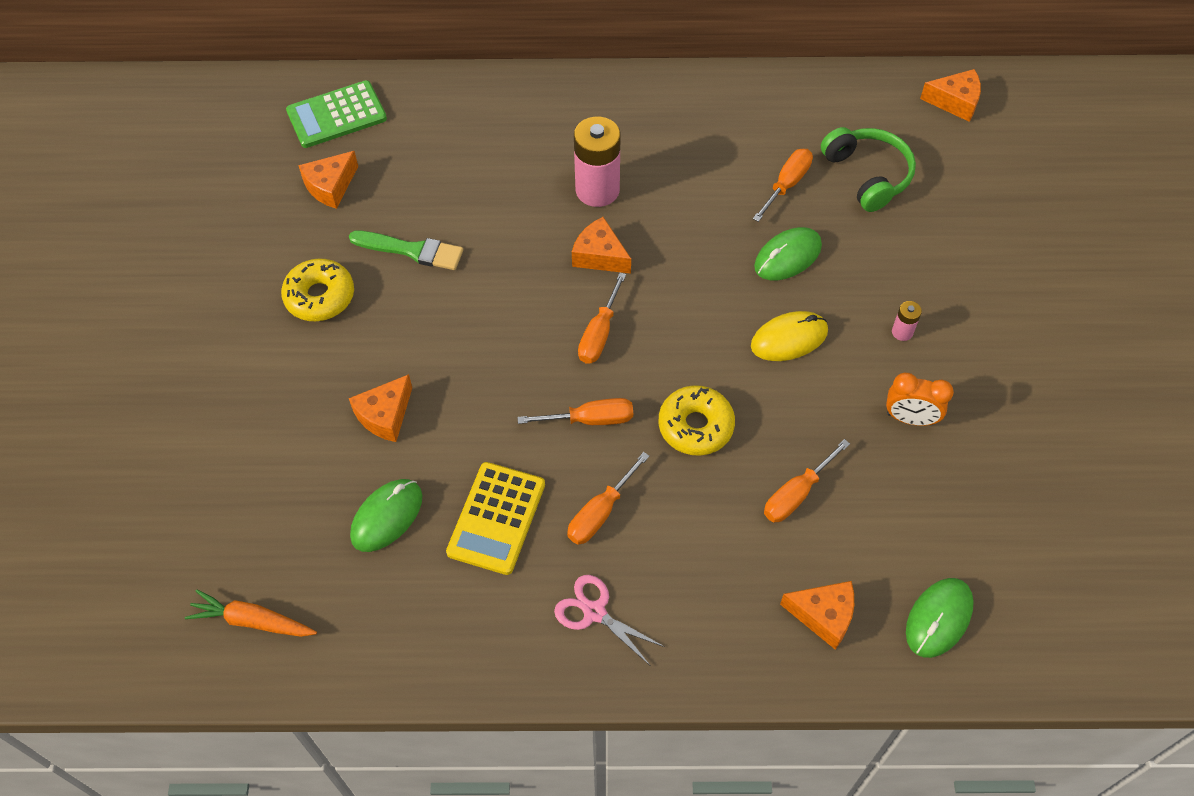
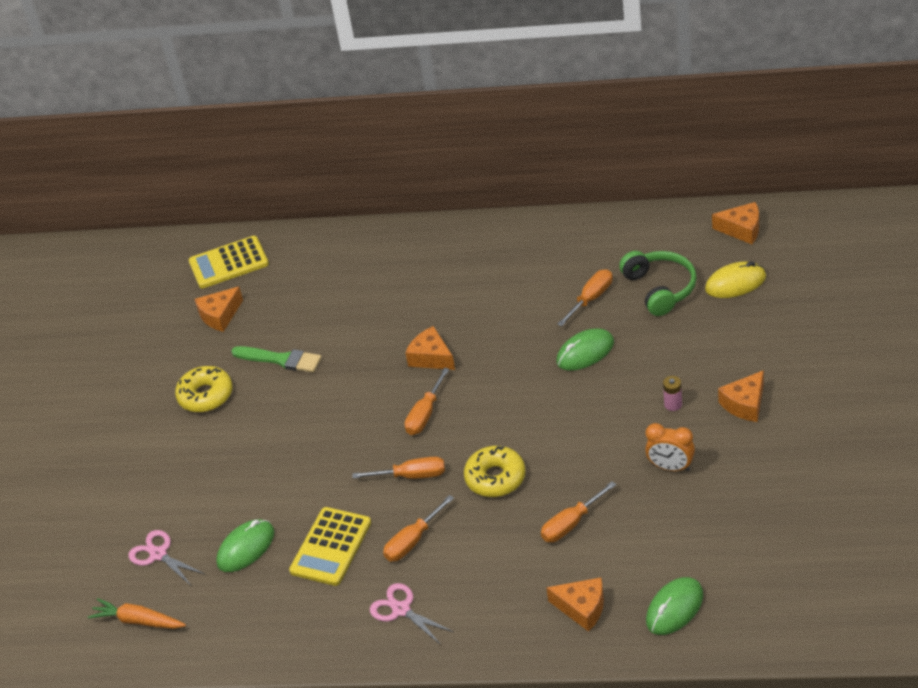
camera: 10 degrees right, 15 degrees down
(273, 523) = (158, 554): none -> pink scissors
(337, 115) = (229, 263): green calculator -> yellow calculator
(385, 415) = (250, 478): orange cheese -> orange cheese (745, 404)
(597, 190) = (434, 309): pink battery -> none
(789, 338) = (579, 412): yellow mouse -> yellow mouse (735, 283)

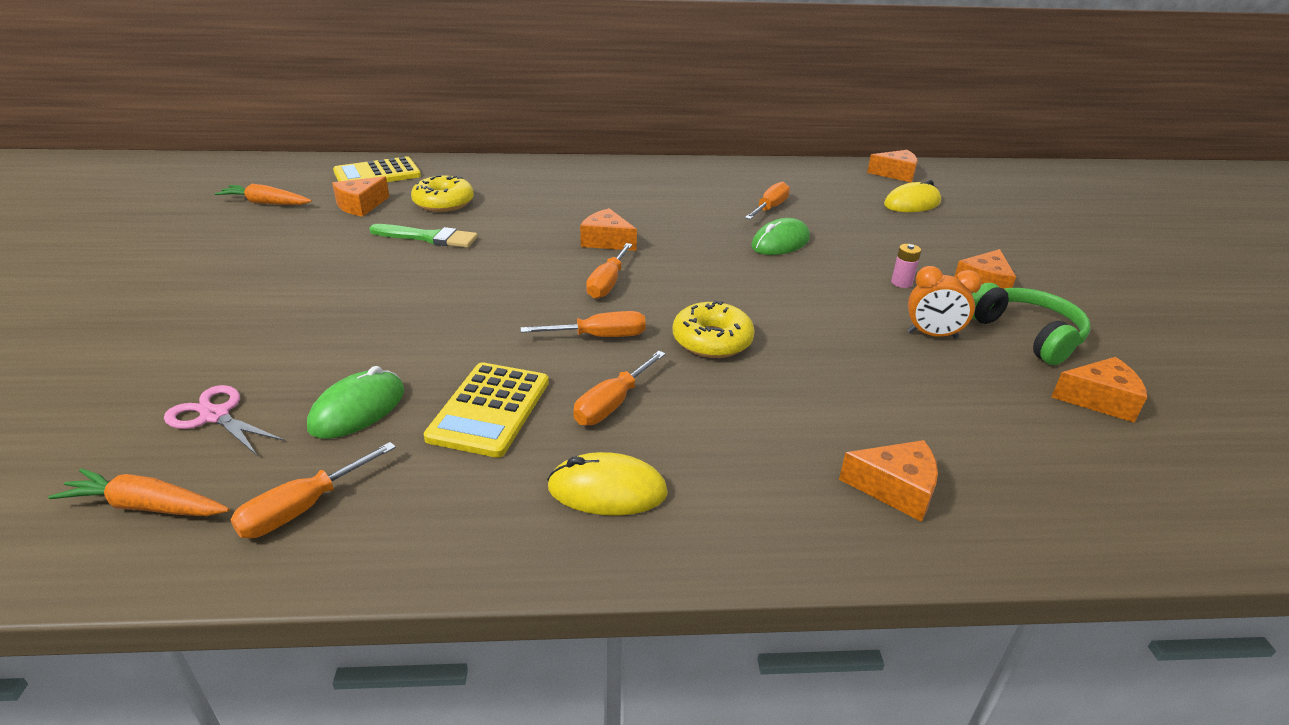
camera: 15 degrees left, 10 degrees down
(139, 316) = (266, 203): none -> orange carrot
(205, 395) = (330, 262): yellow donut -> yellow donut (443, 203)
(401, 610) = (607, 490): pink scissors -> yellow mouse
(571, 524) = (832, 388): orange screwdriver -> orange screwdriver (303, 508)
(660, 288) = (838, 204): green headphones -> green headphones (1027, 335)
(674, 608) = (1037, 490): green mouse -> none
(766, 532) = (1099, 400): none -> orange cheese

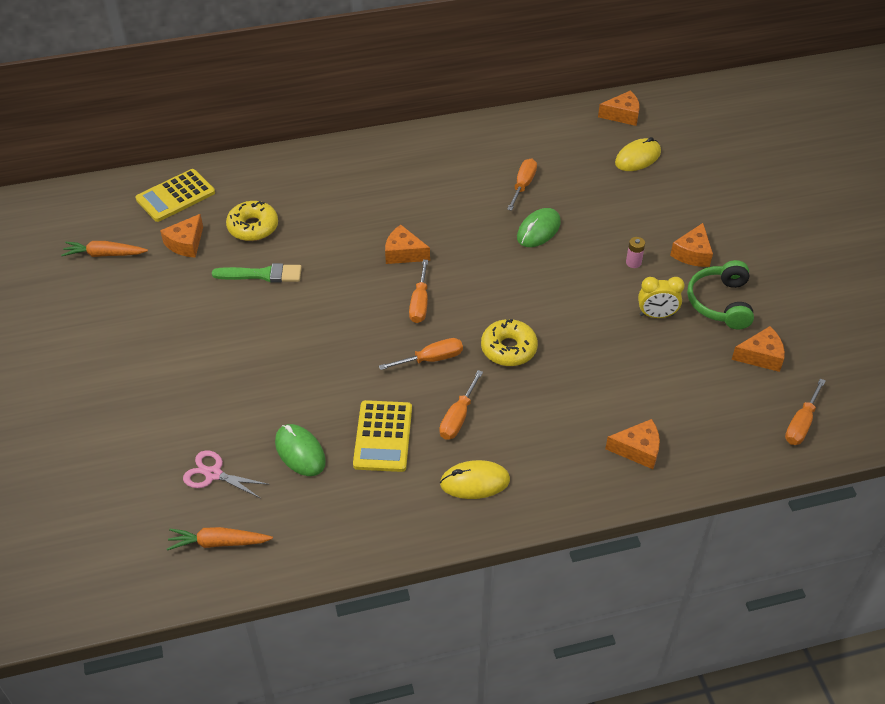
camera: 10 degrees left, 15 degrees up
(303, 508) = (308, 527): orange screwdriver -> orange screwdriver (801, 424)
(357, 409) = (300, 452): green mouse -> green mouse turned 60 degrees counterclockwise
(932, 335) = (656, 315): orange clock -> yellow clock
(1027, 335) = (720, 303): green headphones -> green headphones turned 135 degrees counterclockwise

